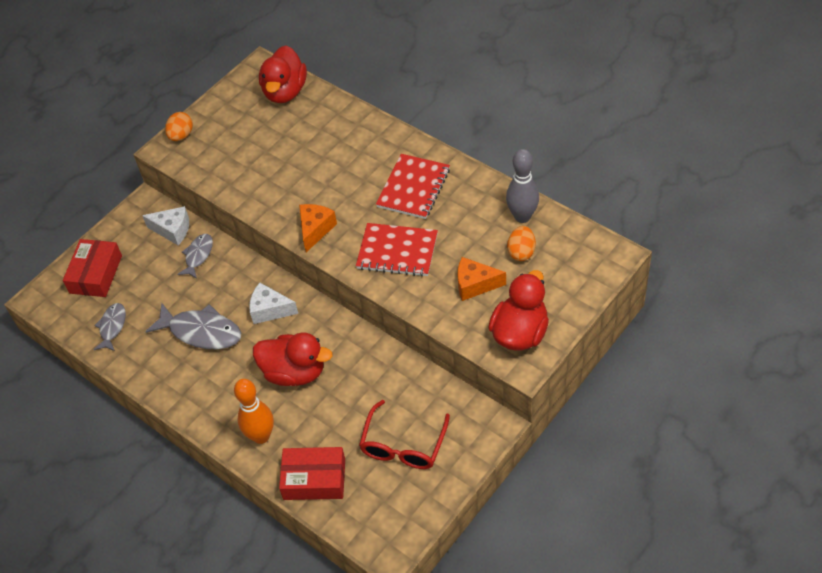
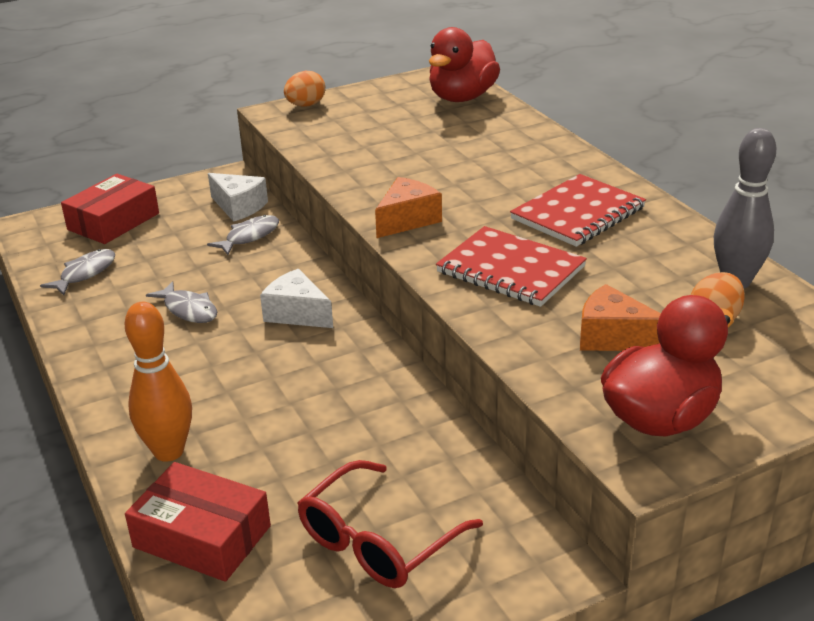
camera: 20 degrees right, 20 degrees down
(201, 332) = (188, 310): grey fish -> grey fish, size x0.59
(294, 372) = (277, 391): red duck -> none

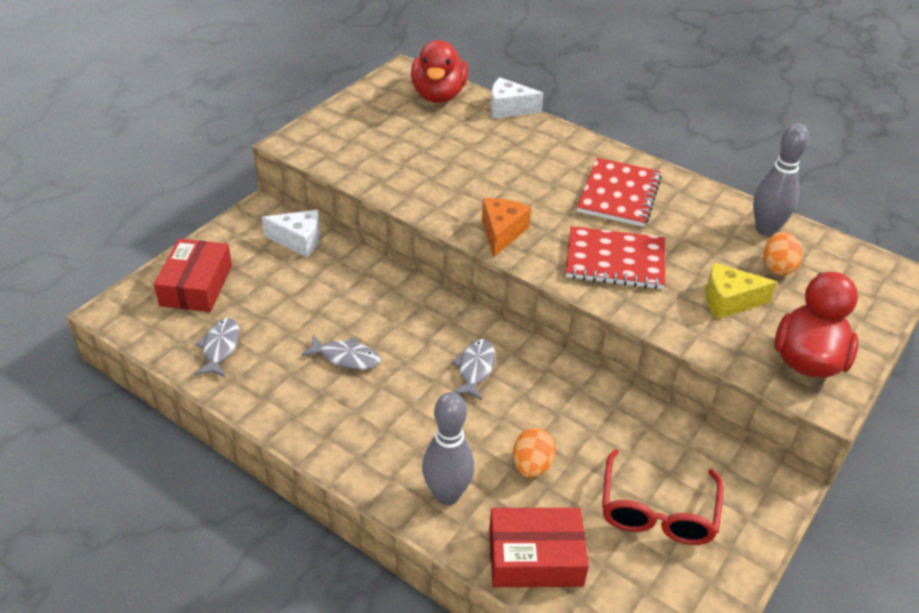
camera: 30 degrees left, 10 degrees up
(169, 451) = (447, 495): orange bowling pin -> grey bowling pin
(249, 236) = (334, 269): grey fish -> grey fish (475, 368)
(297, 313) = (438, 334): white cheese -> white cheese (508, 109)
(305, 105) = (313, 130): orange egg -> orange egg (532, 465)
(613, 337) = (728, 301): orange cheese -> yellow cheese

